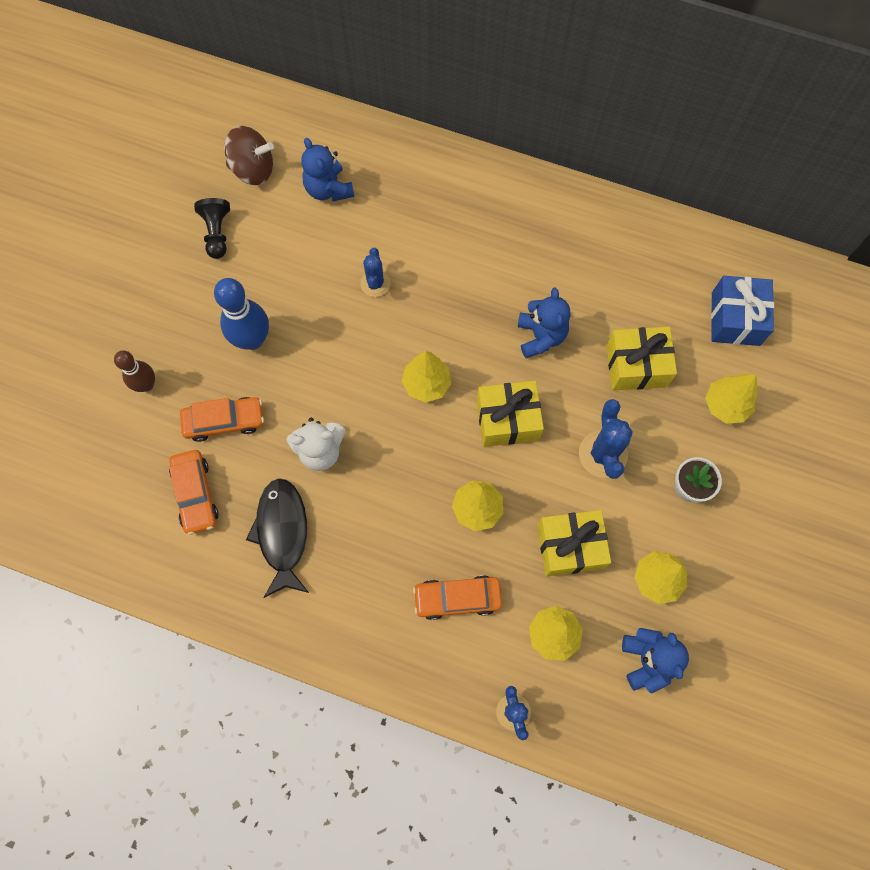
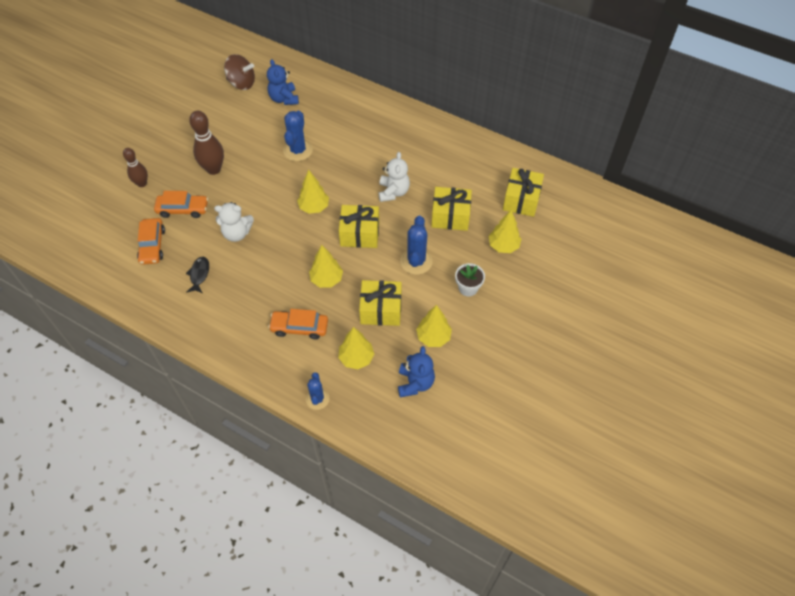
camera: 10 degrees right, 15 degrees down
(217, 233) = (210, 112): black pawn -> none
(252, 339) = (213, 169): blue bowling pin -> brown bowling pin
(282, 533) = (199, 274): black fish -> black fish, size x0.56
(375, 283) = (298, 150): blue cactus -> blue cactus, size x1.53
(541, 336) = (393, 192): blue teddy bear -> white teddy bear
(735, 319) = (521, 200): blue gift -> yellow gift

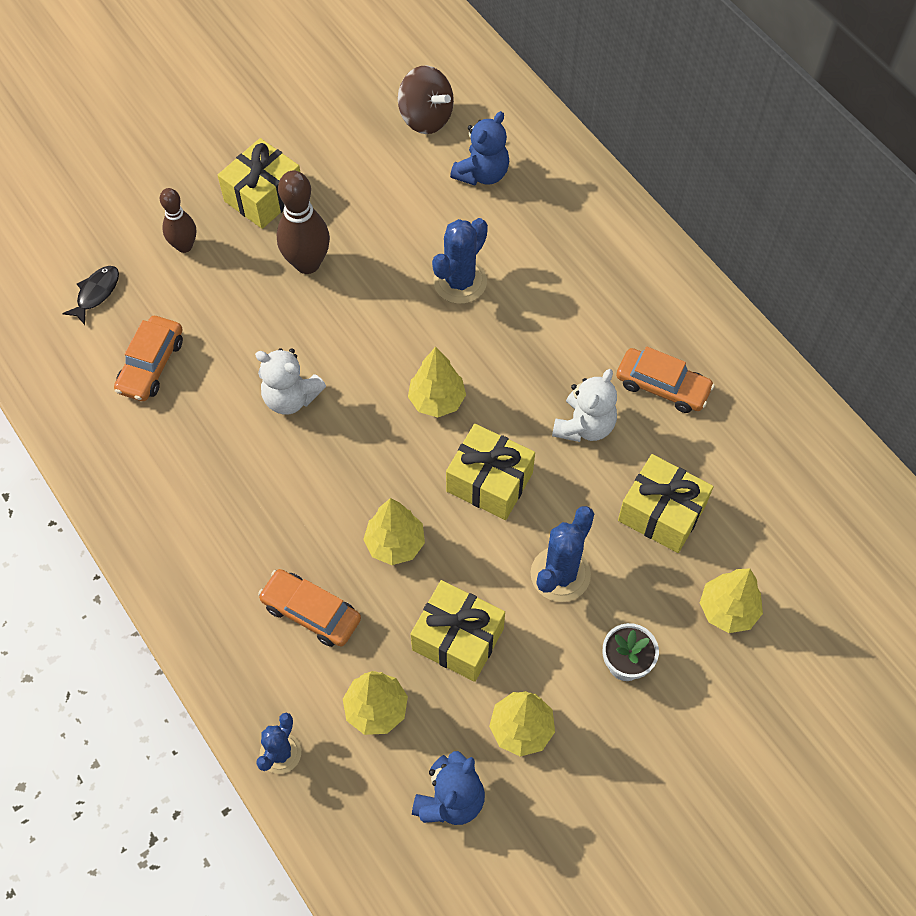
camera: 25 degrees right, 5 degrees up
(183, 209) = (226, 318): orange car -> orange car (662, 386)
(199, 274) = (199, 447): black fish -> black fish (96, 293)
(284, 99) = (482, 174): blue teddy bear -> blue teddy bear turned 150 degrees counterclockwise
(521, 200) = (805, 533): yellow gift -> yellow gift (264, 196)

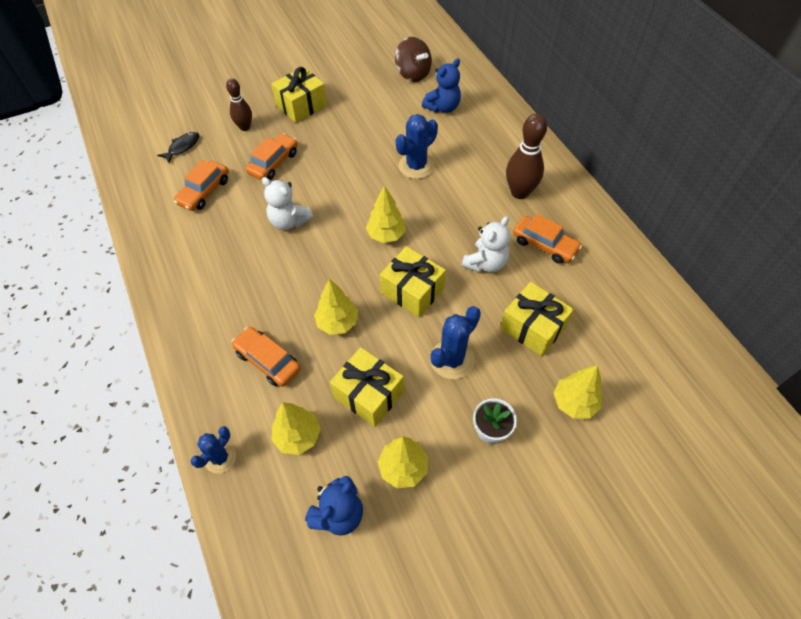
camera: 10 degrees right, 5 degrees down
(244, 303) = (273, 163): none -> orange car
(307, 263) = (319, 145): brown bowling pin -> brown bowling pin (519, 192)

